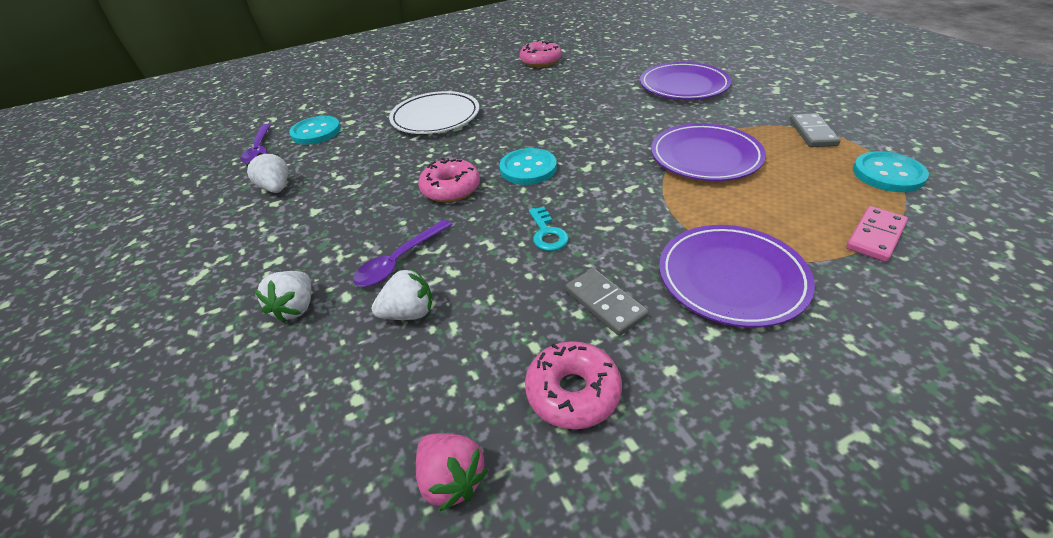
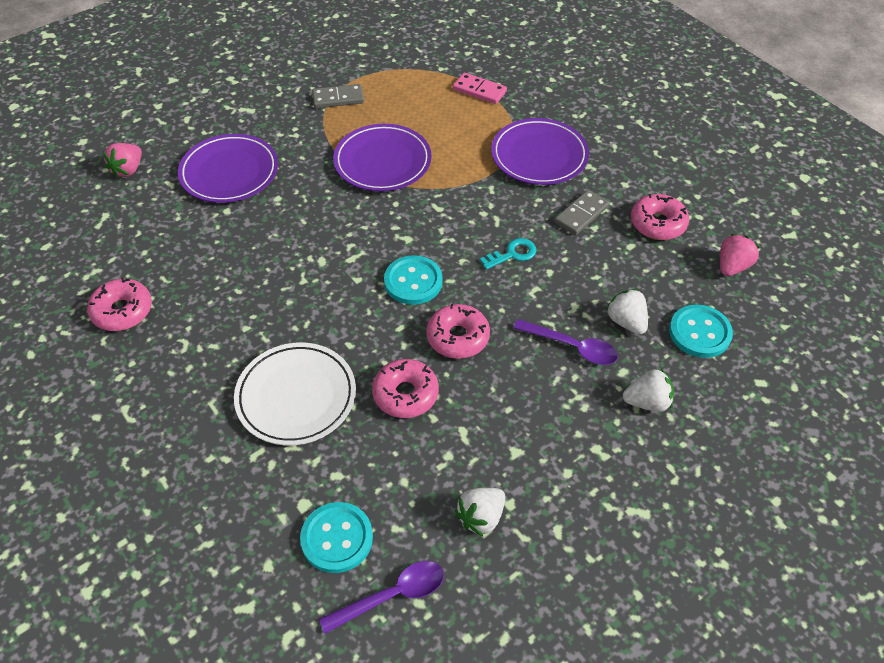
camera: 105 degrees left, 10 degrees up
(408, 160) = (405, 394): none -> pink donut
(684, 52) = (128, 170): none -> pink strawberry
(888, 174) = (401, 72): turquoise button -> turquoise button (699, 332)

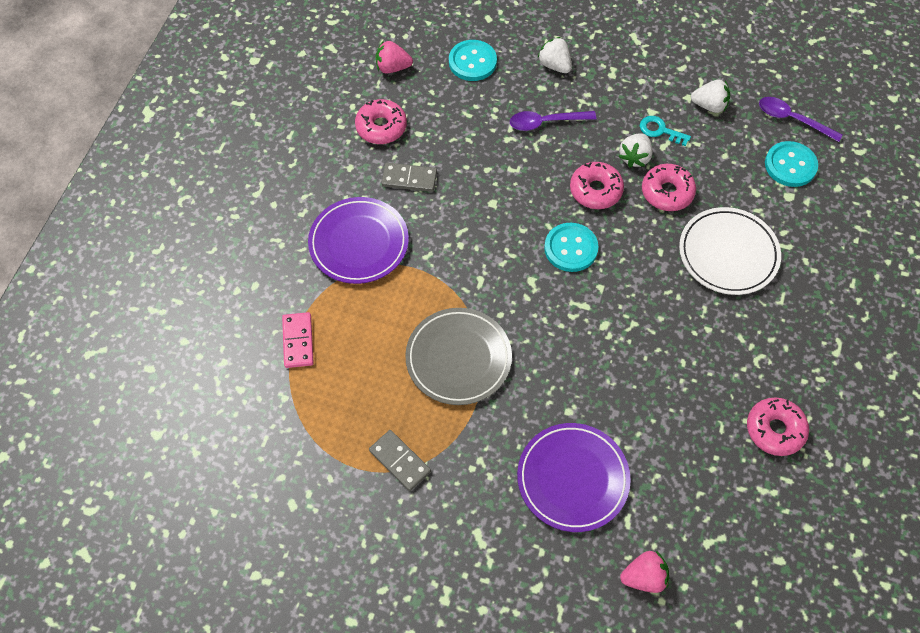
camera: 125 degrees left, 10 degrees up
(382, 161) = (458, 358): purple plate -> grey plate
(512, 254) = (489, 201): turquoise key -> turquoise key (660, 130)
(572, 347) = (545, 122): purple spoon -> purple spoon turned 90 degrees counterclockwise
(626, 322) = (497, 104): white strawberry -> white strawberry (634, 157)

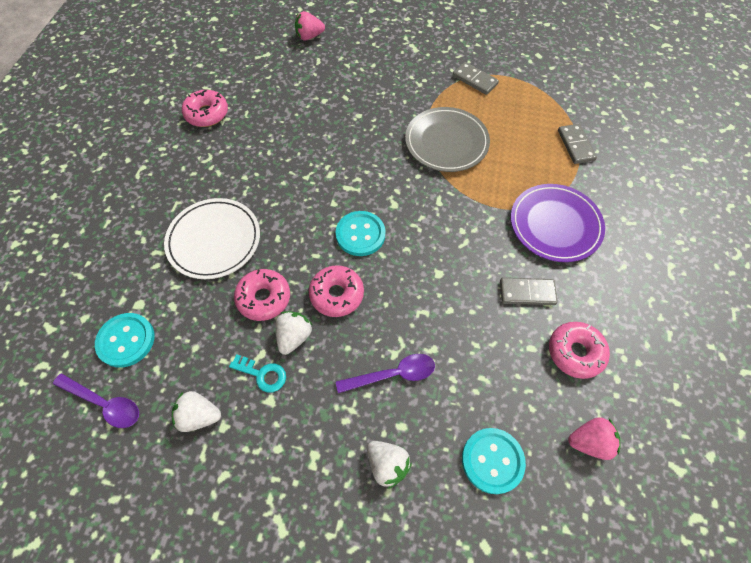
camera: 175 degrees right, 0 degrees up
(298, 341) = (575, 145): pink domino -> grey domino
(572, 478) = (355, 78): purple plate -> none

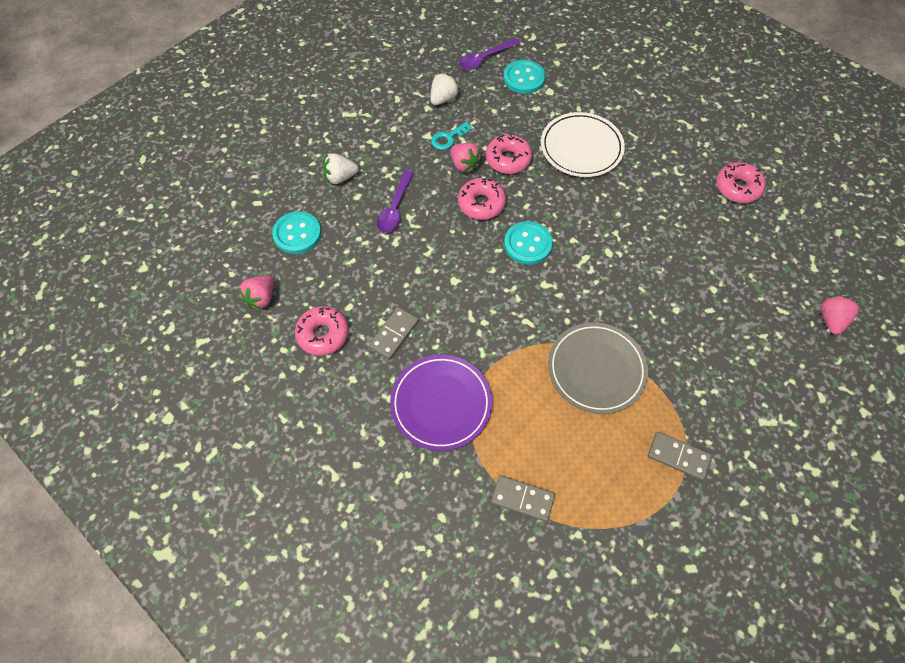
camera: 120 degrees right, 0 degrees up
(294, 336) = (464, 165): white strawberry -> pink strawberry
(474, 80) = (678, 456): grey domino -> grey domino turned 45 degrees clockwise

